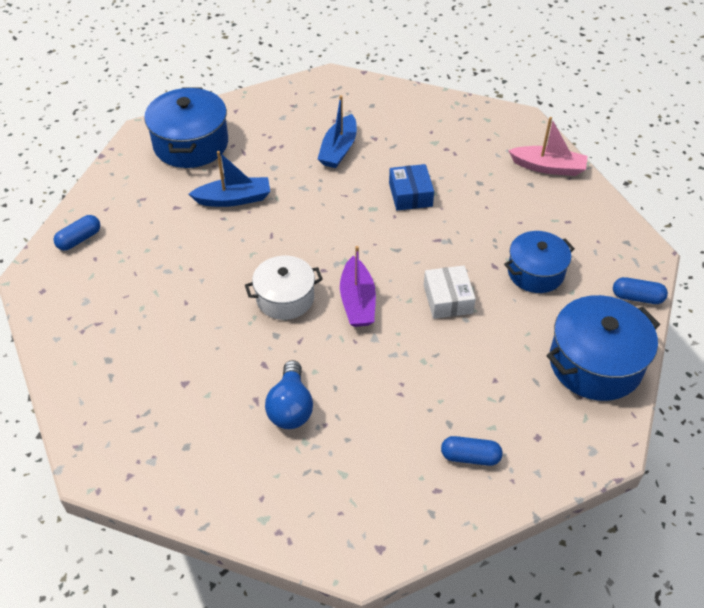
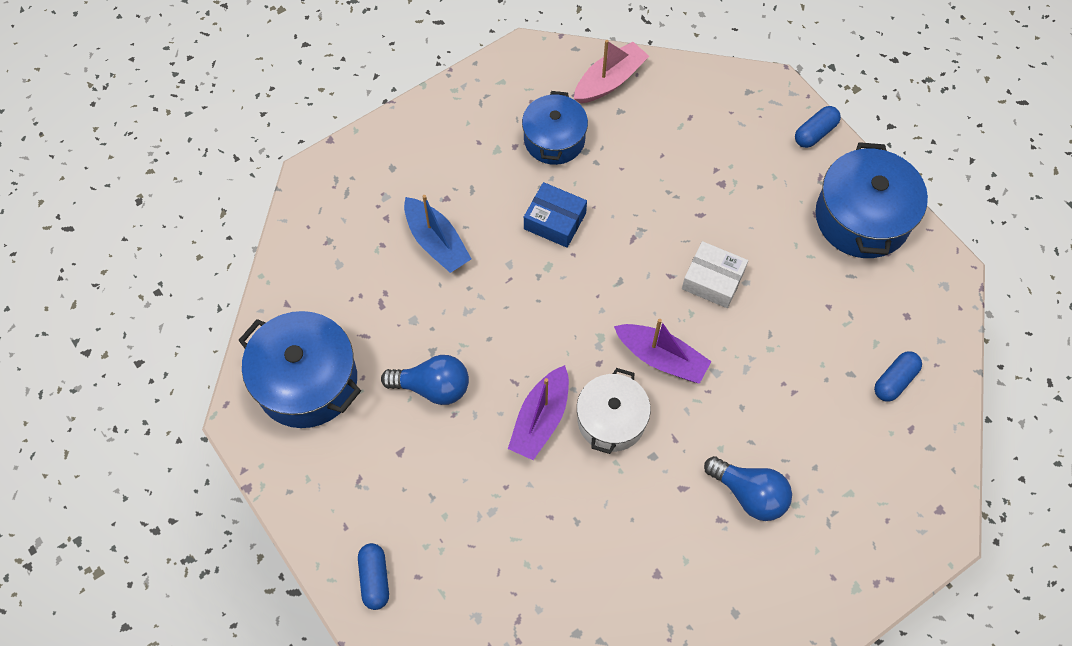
camera: 55 degrees left, 15 degrees up
(234, 199) = (433, 387): blue boat -> blue light bulb
(254, 261) = (540, 419): none -> purple boat
(535, 272) = (732, 188): blue pot -> blue pot (554, 139)

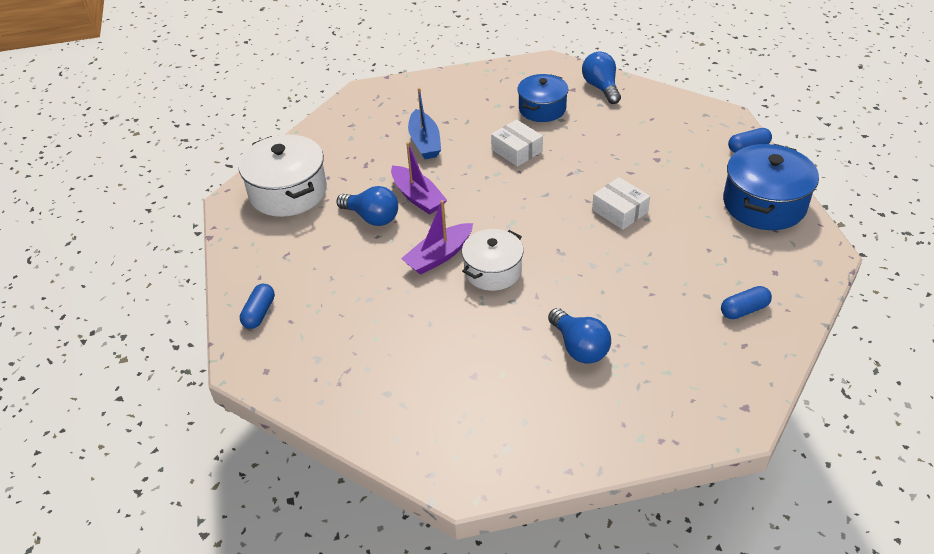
camera: 25 degrees right, 20 degrees down
(307, 381) = (288, 192): blue pot -> white pot
(555, 221) = (517, 150): blue box -> white box
(609, 81) = (601, 87): pink boat -> blue light bulb
(661, 358) = (553, 245): purple boat -> purple boat (418, 197)

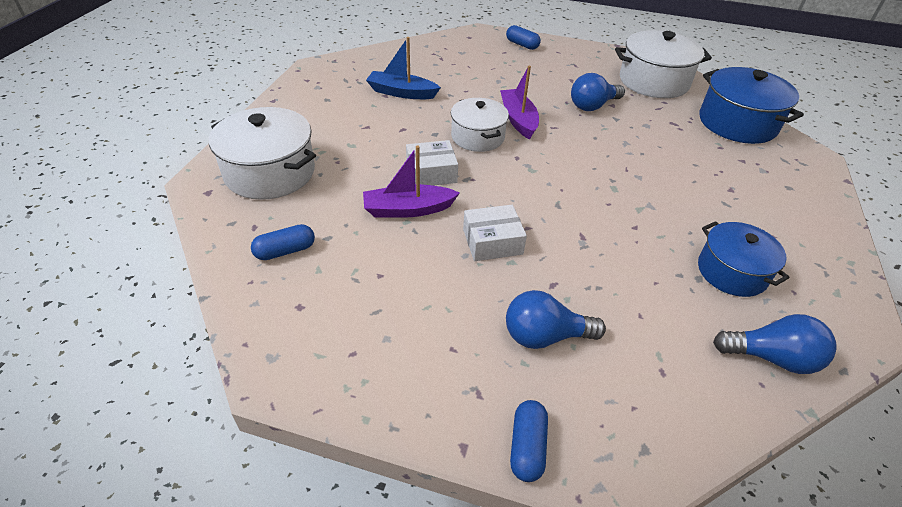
camera: 115 degrees right, 0 degrees up
(418, 197) = (605, 133): purple boat -> purple boat (408, 209)
(425, 142) = (695, 164): blue boat -> blue boat (401, 93)
(517, 150) = (648, 216): white box -> white box (431, 173)
(579, 347) = (357, 143): blue light bulb -> blue light bulb (545, 336)
(678, 382) = (270, 172): none -> white pot
(744, 310) = (285, 251): blue capsule -> blue capsule turned 60 degrees clockwise
(764, 204) = (402, 376): blue pot -> blue pot (737, 123)

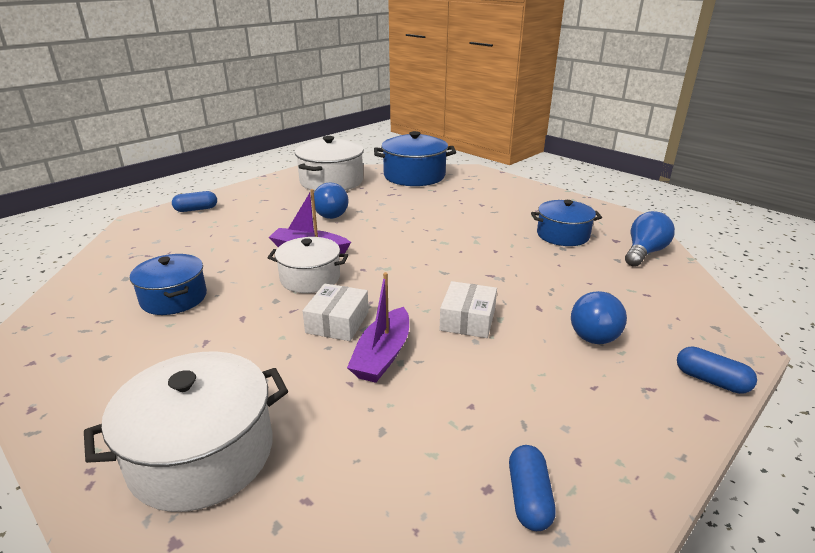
camera: 60 degrees left, 15 degrees down
(285, 251) = (379, 477): blue capsule -> blue capsule (528, 498)
(401, 93) = (174, 298): blue boat -> blue pot

